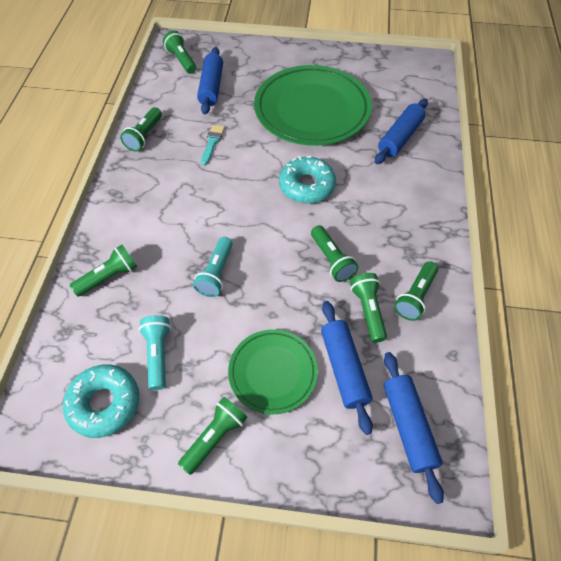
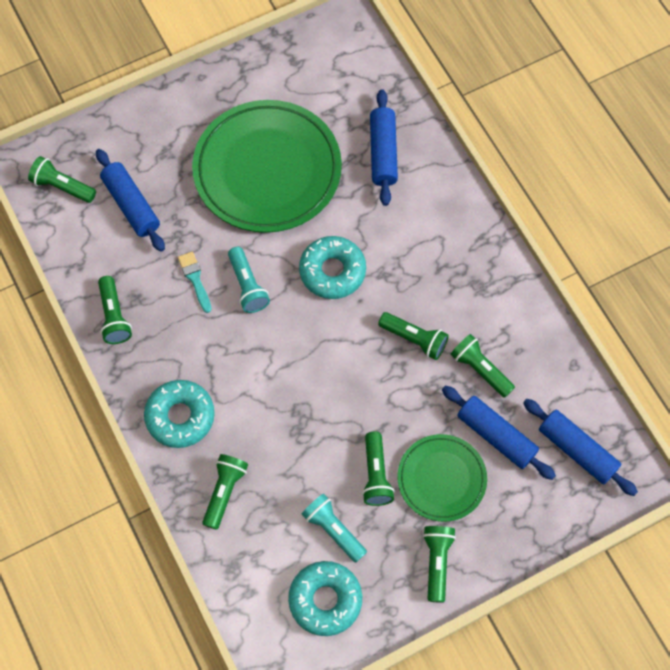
camera: 35 degrees left, 10 degrees up
(127, 213) = (180, 416): none -> turquoise donut
(216, 273) = (321, 422): turquoise flashlight -> turquoise flashlight (247, 286)
(415, 297) = (511, 329): green flashlight -> green flashlight (376, 475)

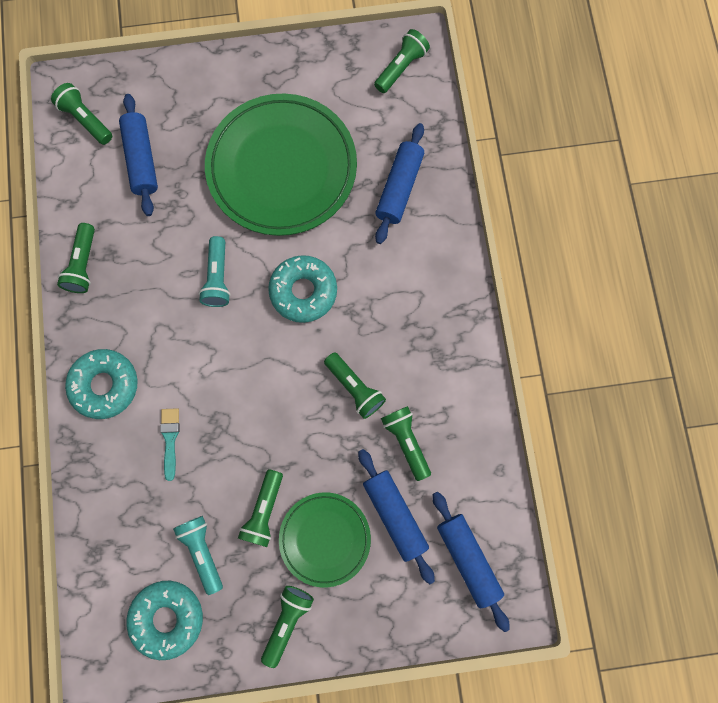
camera: 20 degrees right, 10 degrees up
(195, 279) = (172, 254): turquoise brush -> turquoise brush (170, 439)
(224, 492) = (116, 475): green flashlight -> green flashlight (401, 68)

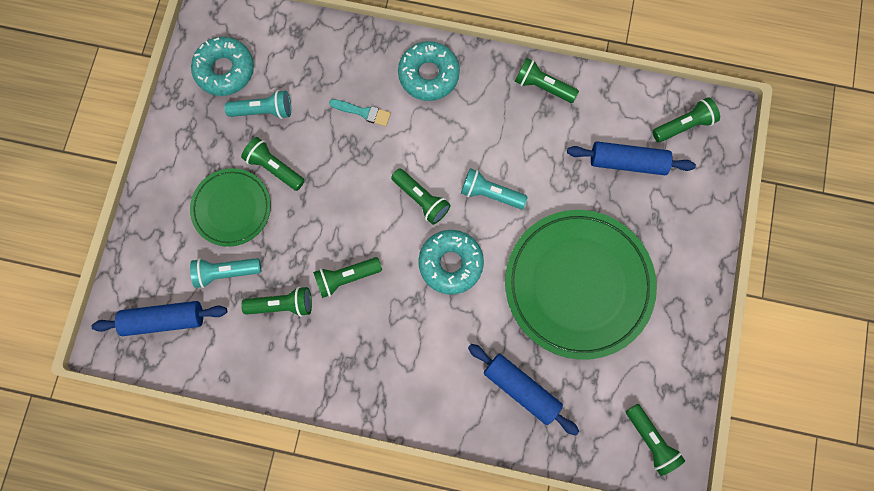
camera: 110 degrees right, 0 degrees up
(287, 621) = (182, 158): green flashlight -> green flashlight (421, 199)
(395, 515) = (226, 272): blue rolling pin -> turquoise flashlight

